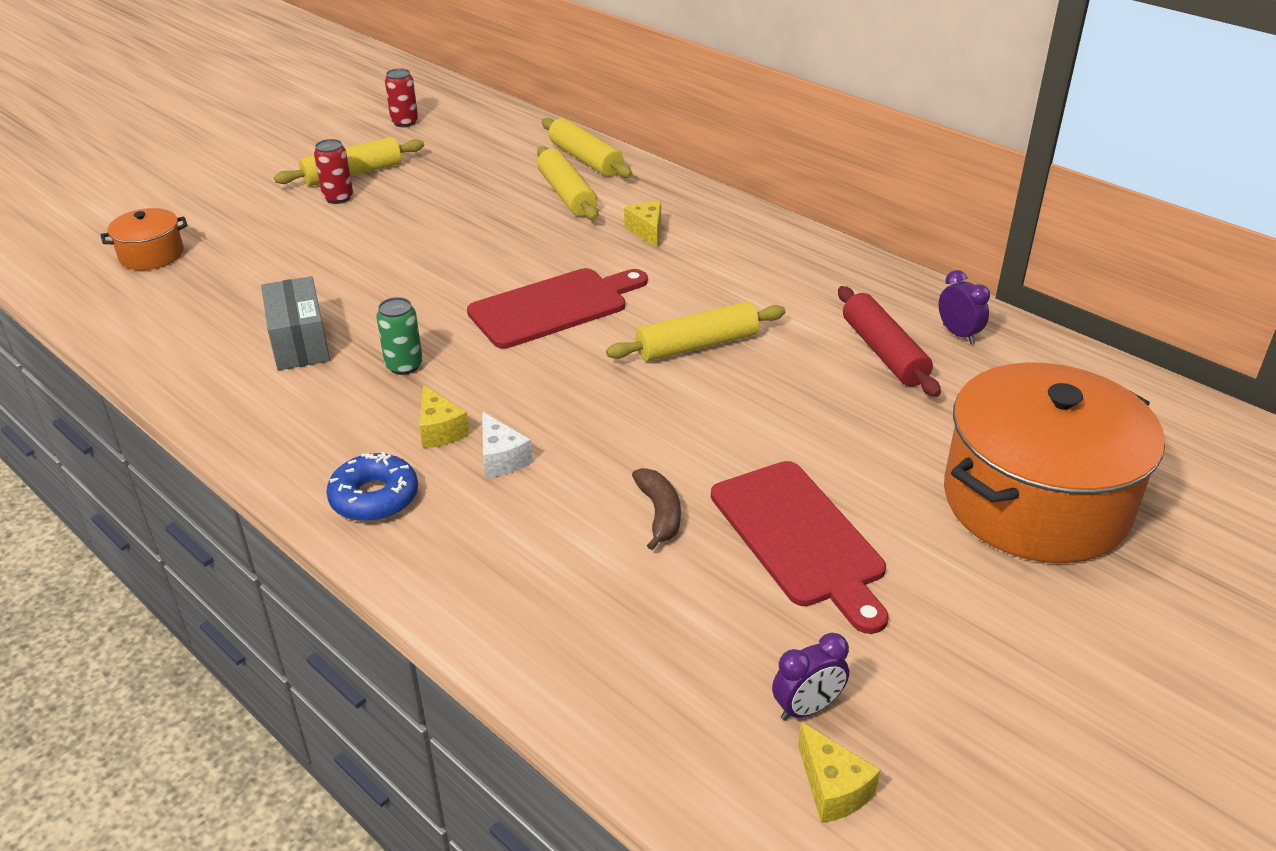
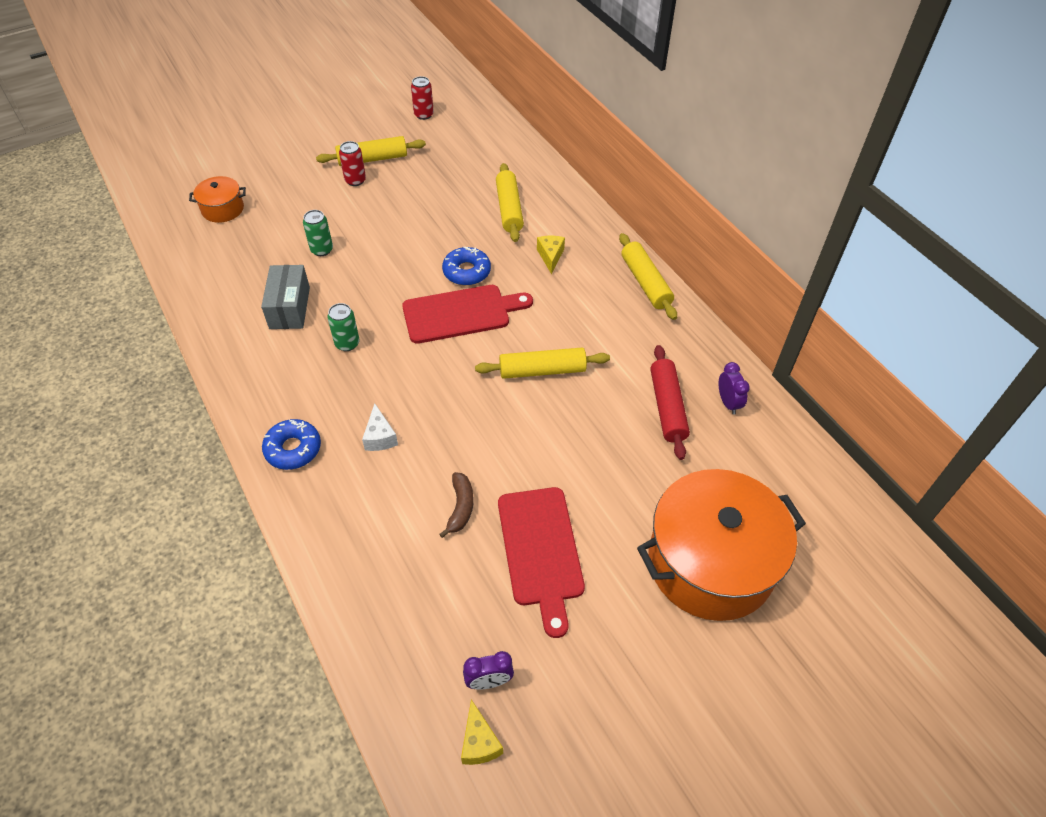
camera: 15 degrees right, 15 degrees up
(321, 274) = (322, 250): none -> green can
(440, 430) = (350, 404): yellow cheese -> none
(540, 264) = (466, 272): none -> blue donut
(585, 159) = (535, 176): yellow rolling pin -> yellow rolling pin (645, 282)

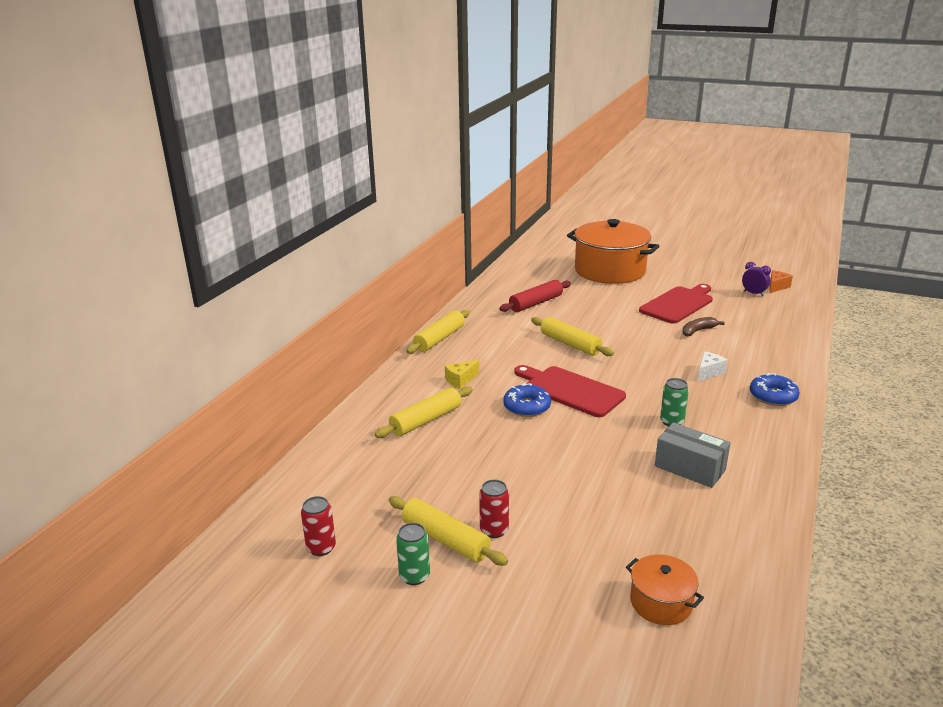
camera: 125 degrees left, 25 degrees down
(290, 308) = (690, 468): grey box -> grey box turned 75 degrees clockwise
(322, 250) = (610, 491): green can -> green can (414, 576)
(479, 742) = (777, 287): yellow cheese -> orange cheese
(728, 403) = (506, 290): purple clock -> none

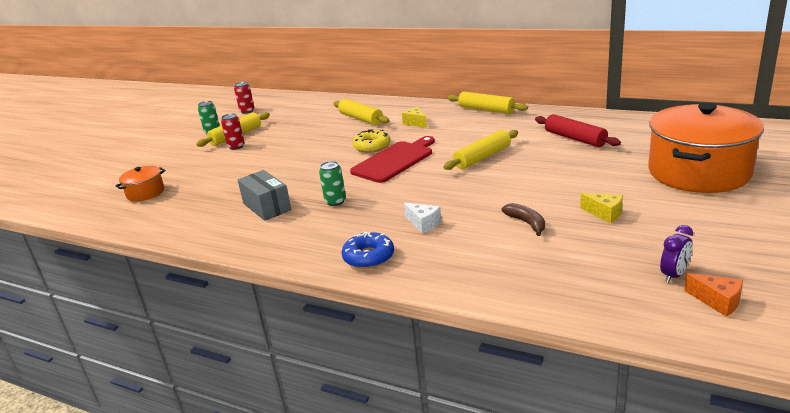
camera: 95 degrees right, 0 degrees up
(527, 407) = (372, 146): blue donut -> yellow donut
(678, 304) = (605, 213): red cutting board -> yellow cheese
(690, 468) = (267, 207): grey box -> grey box turned 75 degrees counterclockwise

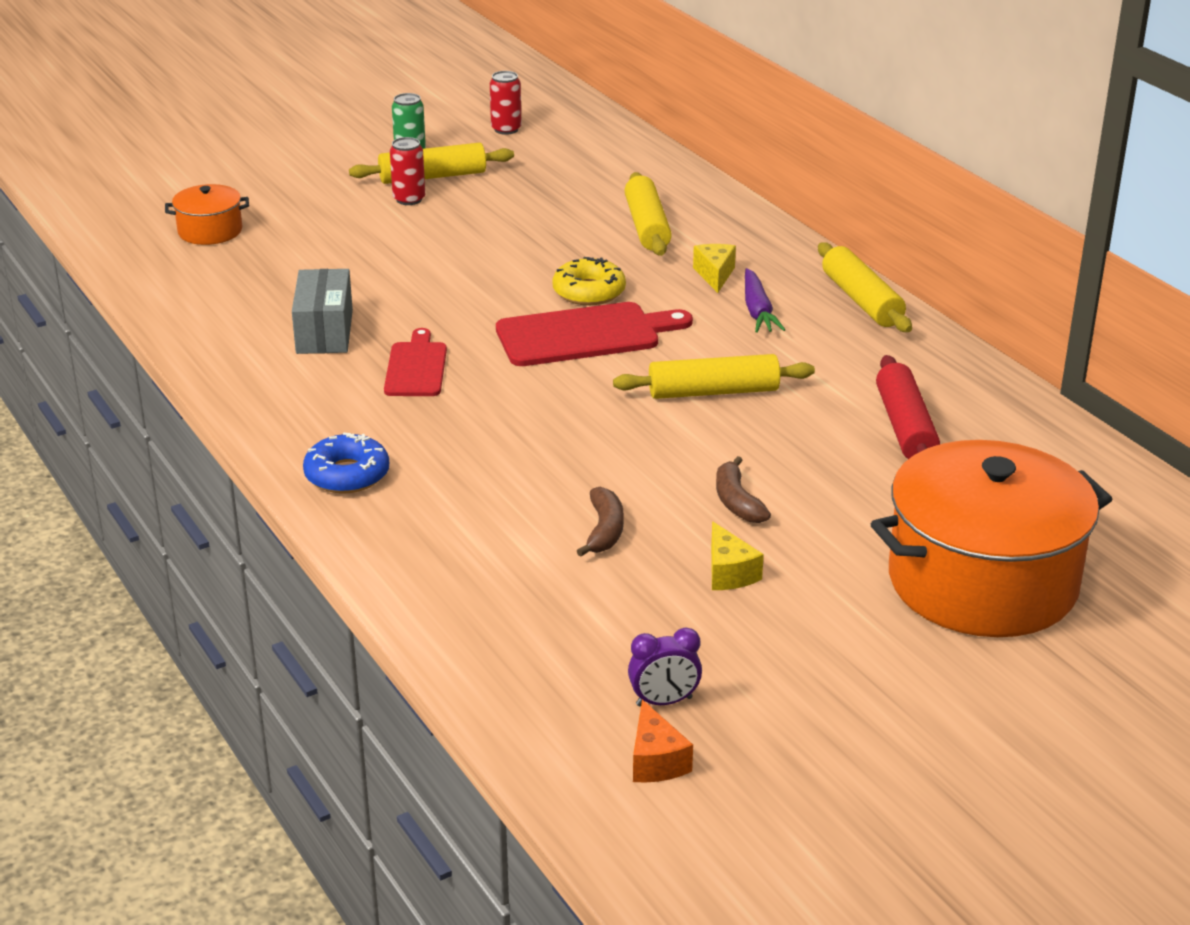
camera: 30 degrees right, 5 degrees up
(335, 201) = (416, 367): green can -> red cutting board
(423, 224) = (476, 461): white cheese -> none
(452, 127) = (757, 311): none -> purple carrot
(560, 188) = (737, 501): none -> brown banana

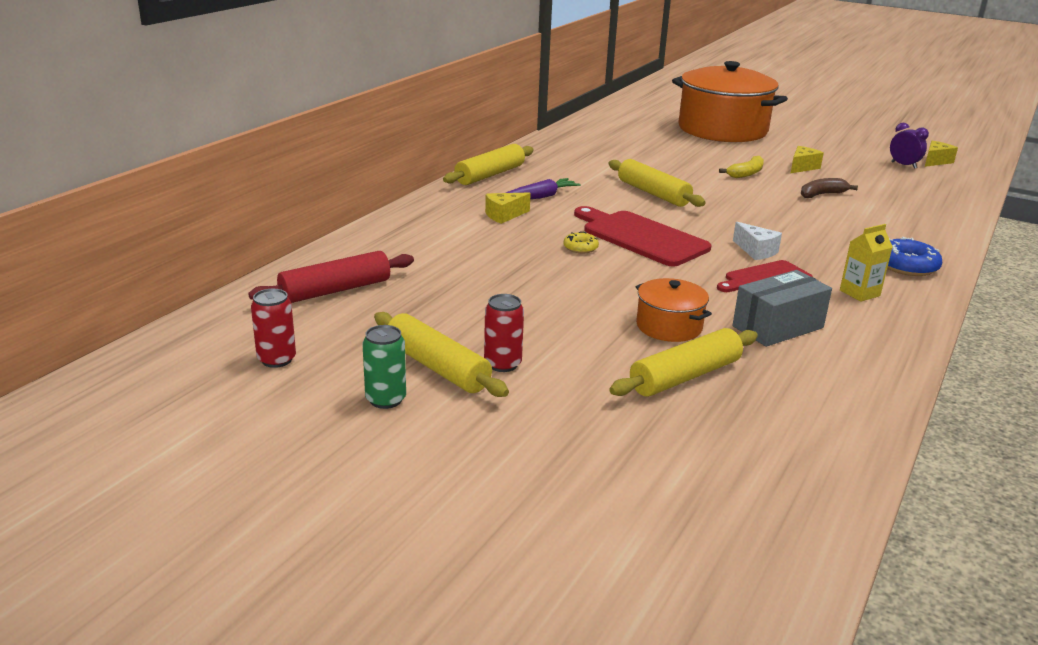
camera: 120 degrees left, 5 degrees down
(210, 231) = (703, 460): orange pot -> orange pot (669, 326)
(329, 408) = (859, 293): none -> yellow carton
(483, 391) = (756, 251): none -> white cheese
(589, 292) = (580, 248): yellow donut -> yellow donut, size x0.58
(647, 226) = (449, 249): yellow rolling pin -> yellow rolling pin (685, 376)
(656, 761) = (935, 161): orange cheese -> yellow cheese
(737, 501) = (746, 173): brown banana -> yellow banana
(905, 427) = (620, 152): red rolling pin -> red rolling pin (335, 290)

